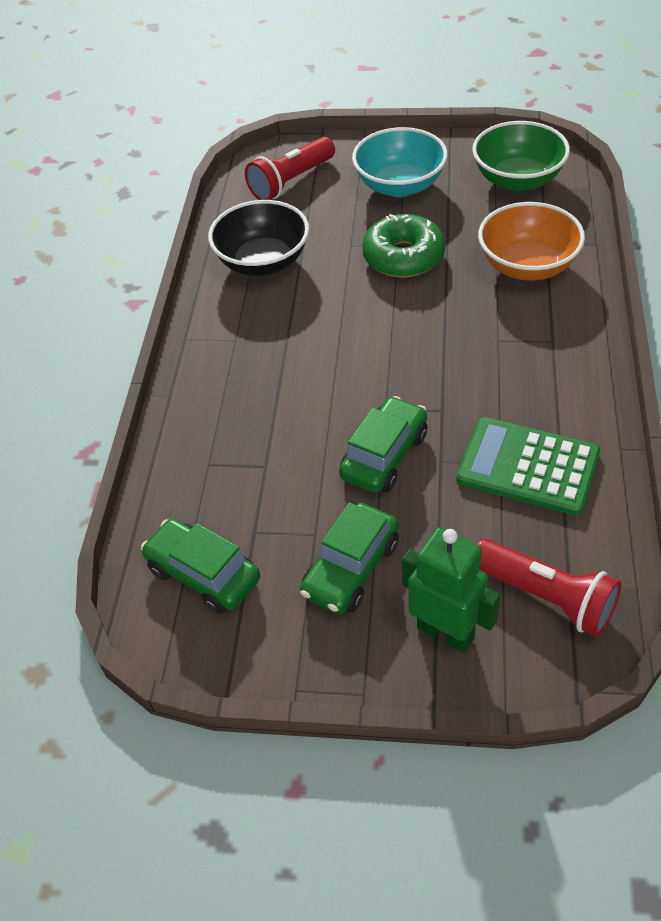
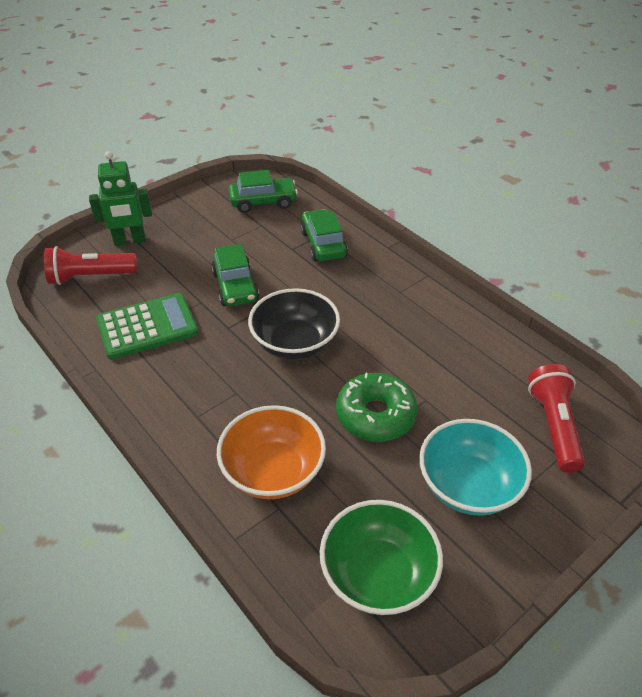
camera: 130 degrees right, 5 degrees down
(263, 262) = (462, 346): black bowl -> black bowl (295, 343)
(351, 568) = (198, 237): green car -> green car (323, 244)

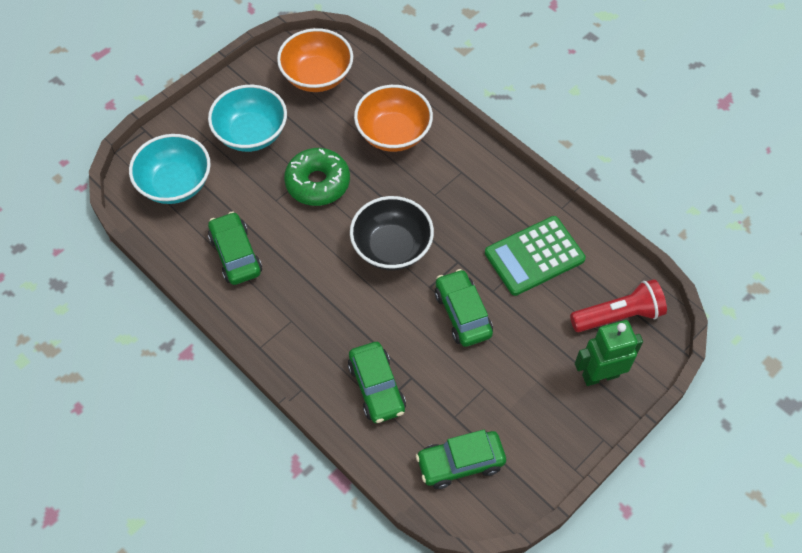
camera: 175 degrees right, 15 degrees up
(378, 575) = (317, 76): green bowl -> orange bowl
(464, 347) = (235, 254): none -> green car
(553, 426) = (175, 184): red flashlight -> turquoise bowl

